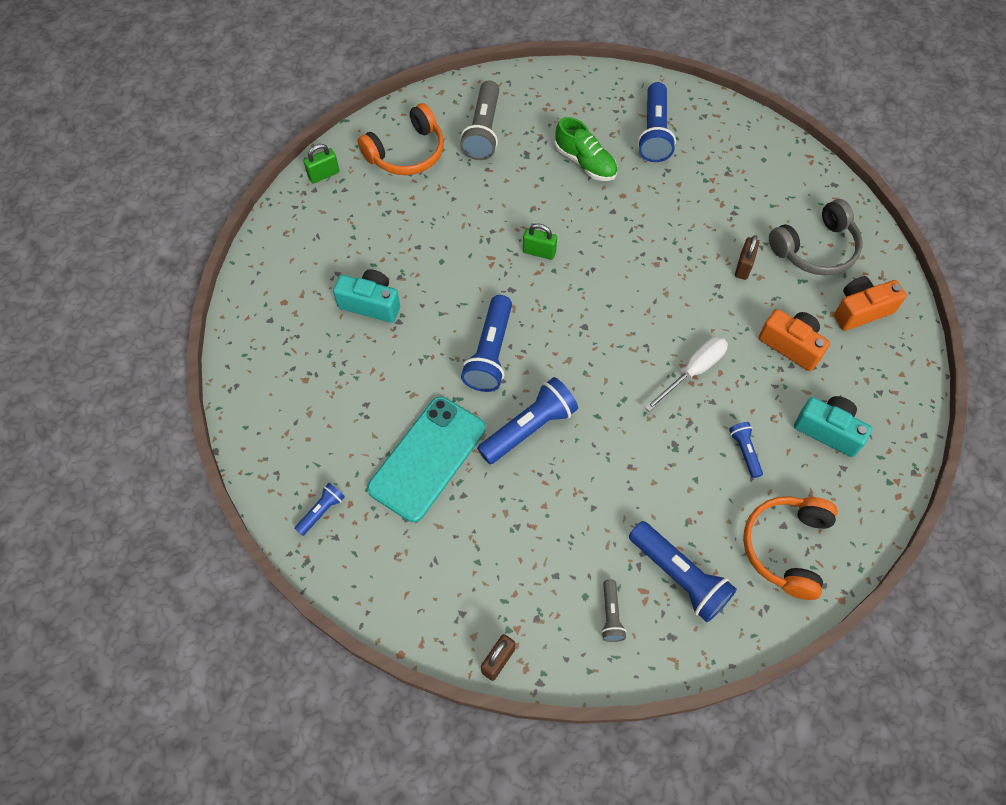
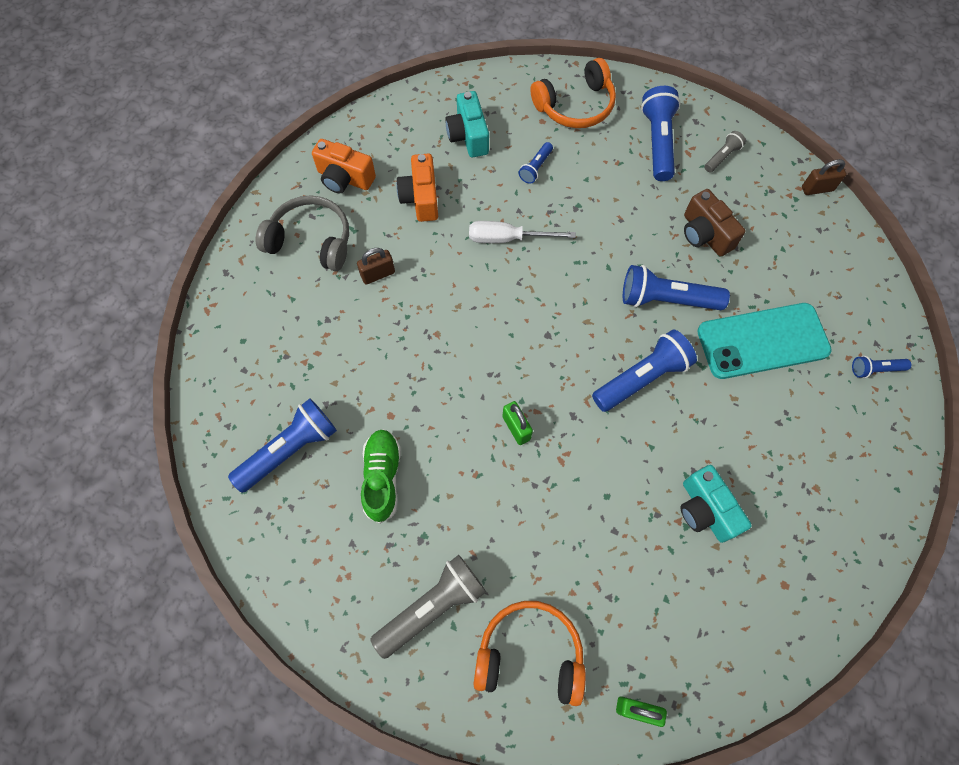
camera: 135 degrees left, 5 degrees up
(553, 515) = (704, 234): none -> brown camera

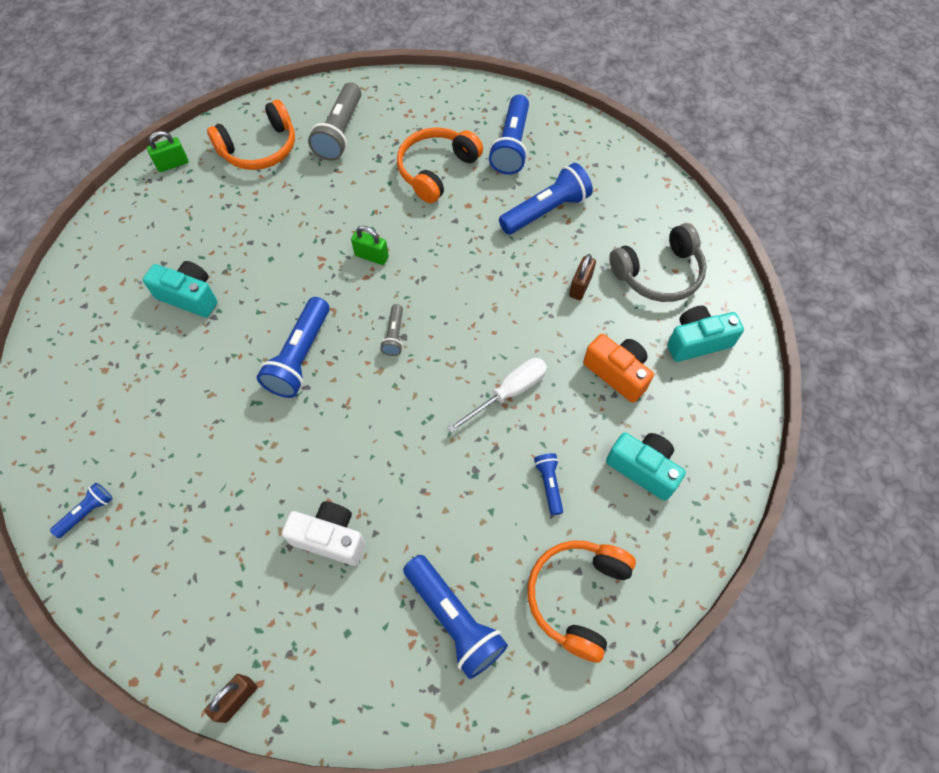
camera: 140 degrees right, 5 degrees down
(344, 178) = (697, 341): orange camera -> turquoise camera
(382, 477) = (436, 170): green shoe -> orange headphones
(666, 299) = (324, 440): blue flashlight -> blue flashlight (546, 211)
(704, 234) = (330, 538): brown camera -> white camera
(722, 157) = (371, 657): grey flashlight -> grey flashlight (394, 335)
(762, 341) = (211, 464): turquoise phone -> none

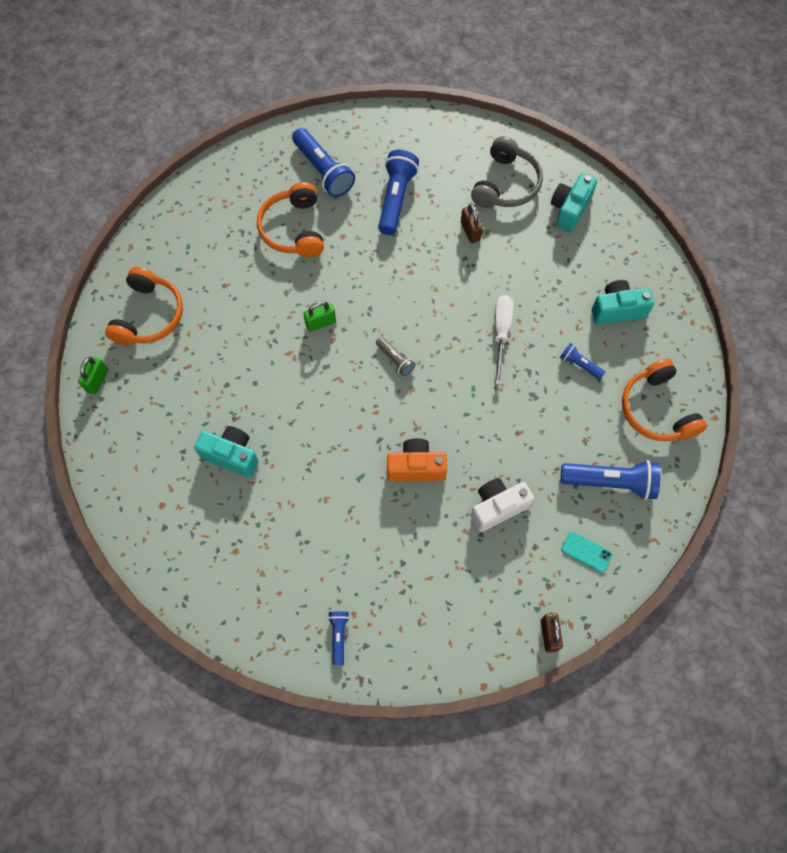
camera: 45 degrees left, 5 degrees up
(189, 296) = (231, 455): turquoise camera -> turquoise camera turned 45 degrees clockwise
(300, 357) = (353, 425): blue flashlight -> none
(340, 132) = (193, 256): grey flashlight -> none
(357, 660) = (586, 552): none -> turquoise phone
(617, 373) = (547, 267): orange camera -> orange camera (416, 467)

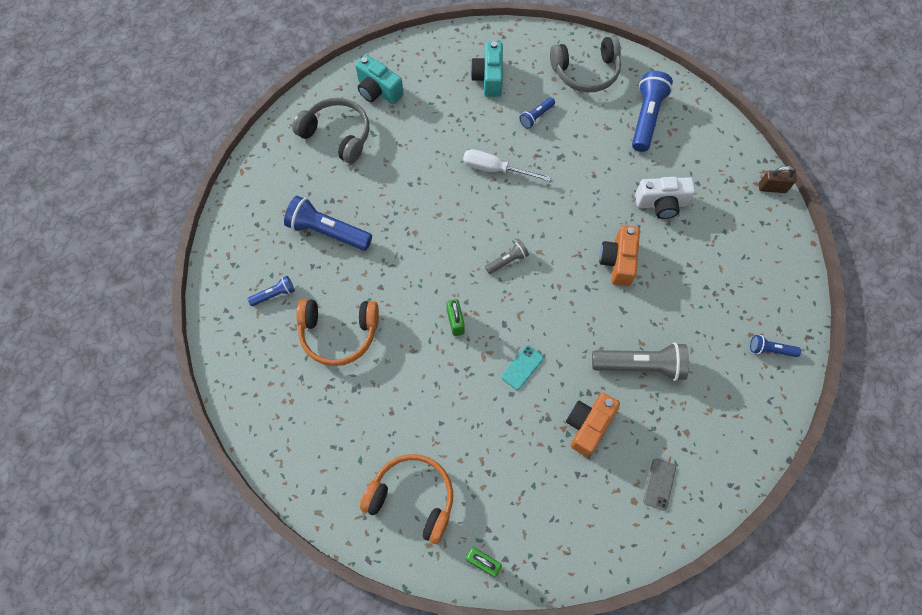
camera: 80 degrees left, 0 degrees up
(180, 527) = (659, 484): none -> grey phone
(231, 455) = (588, 425): turquoise camera -> orange camera
(300, 500) = (640, 365): none -> grey flashlight
(323, 171) = (274, 294): blue flashlight -> blue flashlight, size x0.52
(470, 231) = (382, 174): brown padlock -> none
(497, 507) = (661, 204): white camera -> white camera turned 75 degrees counterclockwise
(586, 552) = (704, 147): turquoise phone -> turquoise phone (522, 367)
(656, 410) = (586, 72): orange headphones -> grey headphones

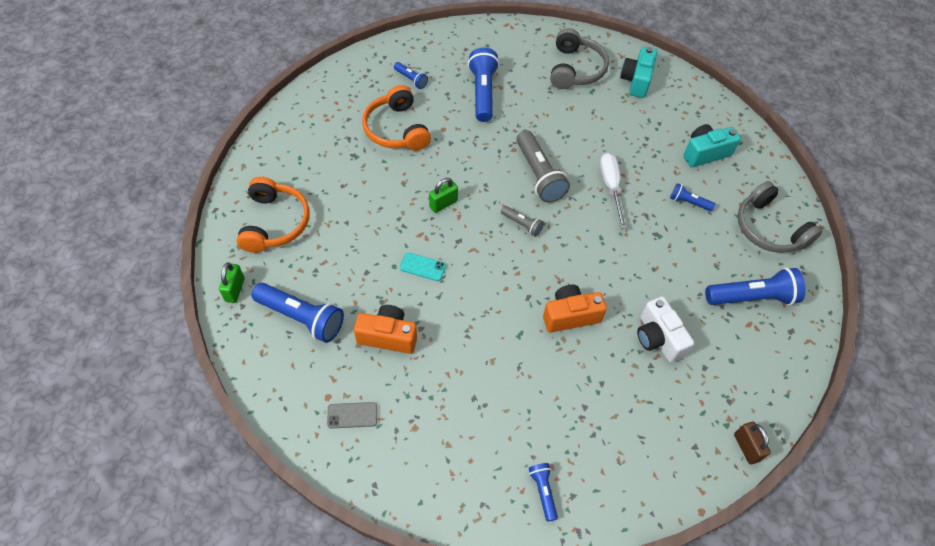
camera: 65 degrees right, 10 degrees down
(540, 502) = (301, 318): none -> blue flashlight
(640, 365) = (467, 365): grey flashlight -> grey flashlight (538, 175)

